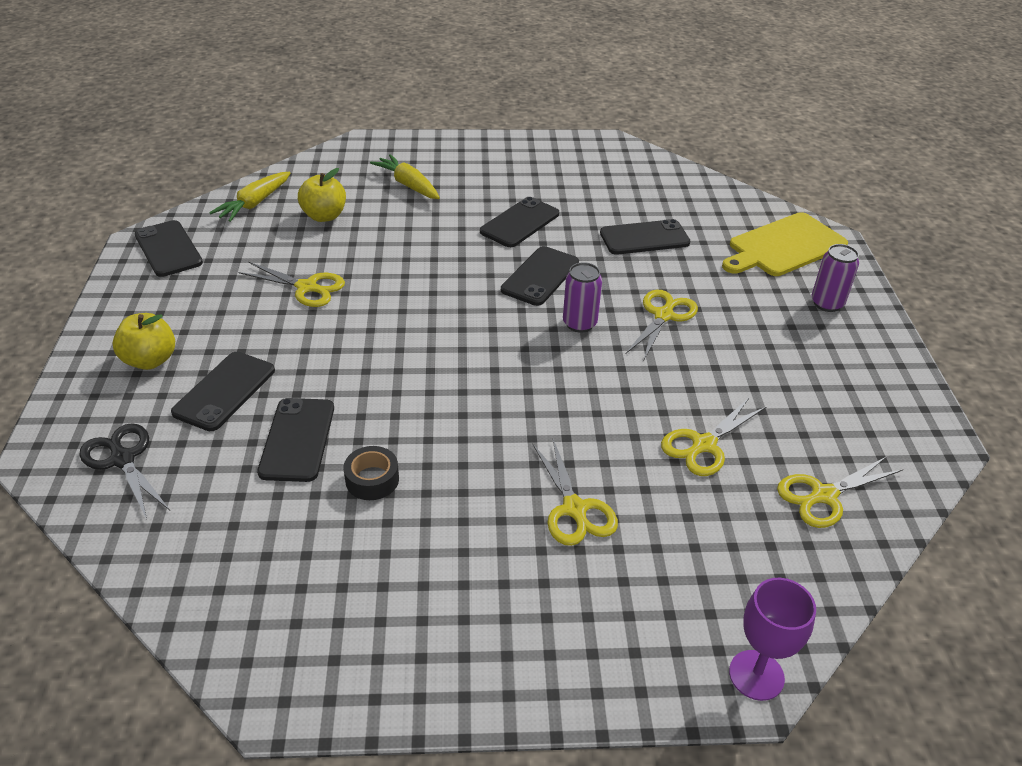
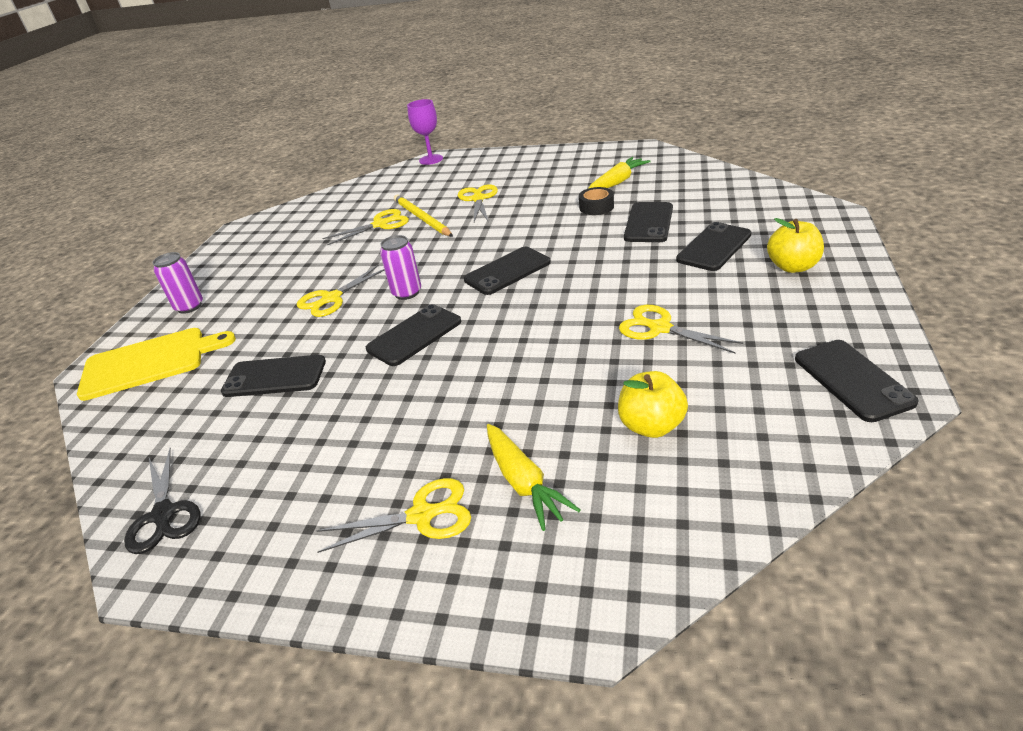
camera: 160 degrees left, 5 degrees down
(122, 459) = (772, 212): black scissors -> black scissors (163, 515)
(254, 204) = (764, 455): yellow carrot -> yellow carrot (618, 182)
(519, 223) = (398, 403): black phone -> black phone (507, 271)
(644, 458) = (422, 218): none -> yellow pencil
(823, 496) = (337, 206): yellow scissors -> yellow scissors (422, 515)

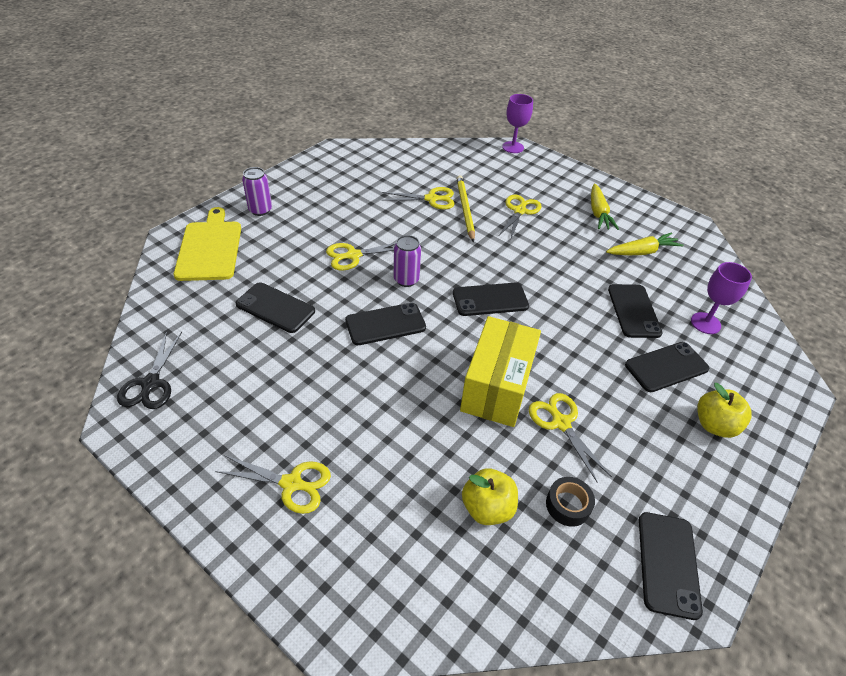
camera: 20 degrees right, 10 degrees up
(149, 362) = (210, 248): yellow cutting board -> yellow cutting board turned 105 degrees counterclockwise
(523, 483) = (370, 499): yellow carrot -> yellow carrot (598, 213)
(573, 331) = (496, 387): none -> yellow box
(596, 207) = (604, 270): black tape -> black tape (568, 505)
(649, 223) = (633, 311): black phone -> black phone turned 45 degrees counterclockwise
(717, 205) = (705, 323): none -> purple goblet

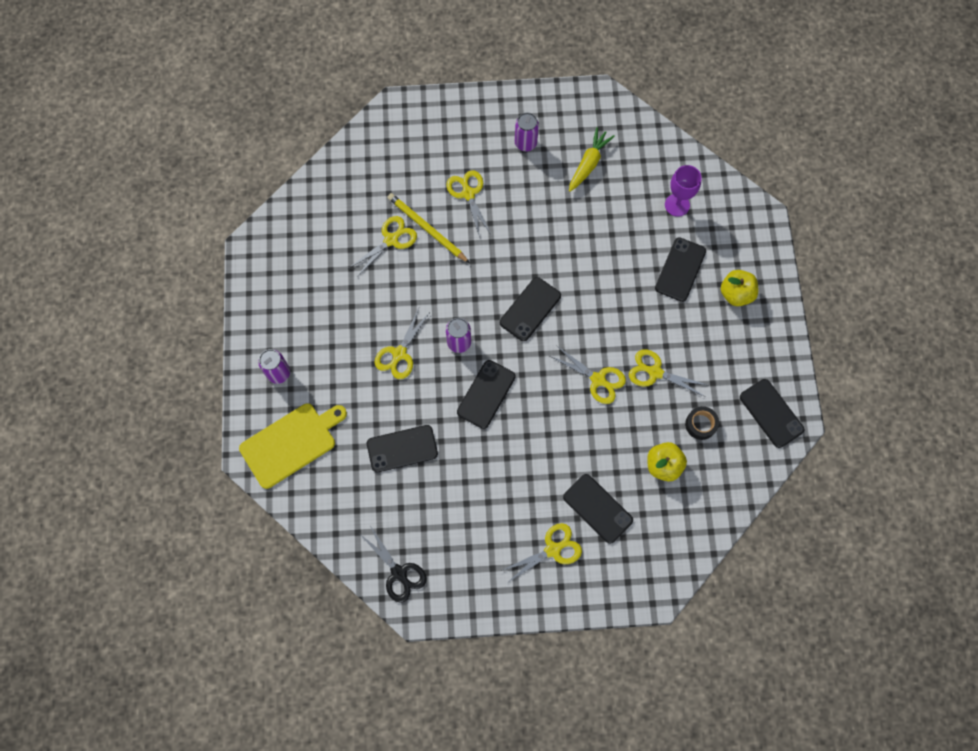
camera: 40 degrees left, 25 degrees up
(210, 248) = (291, 443): yellow cutting board -> yellow cutting board turned 105 degrees clockwise
(496, 387) = (598, 380): yellow box -> yellow scissors
(513, 147) = (390, 111): purple goblet -> none
(598, 213) = (525, 143): yellow carrot -> purple can
(633, 311) = (626, 234): black phone -> black phone (597, 508)

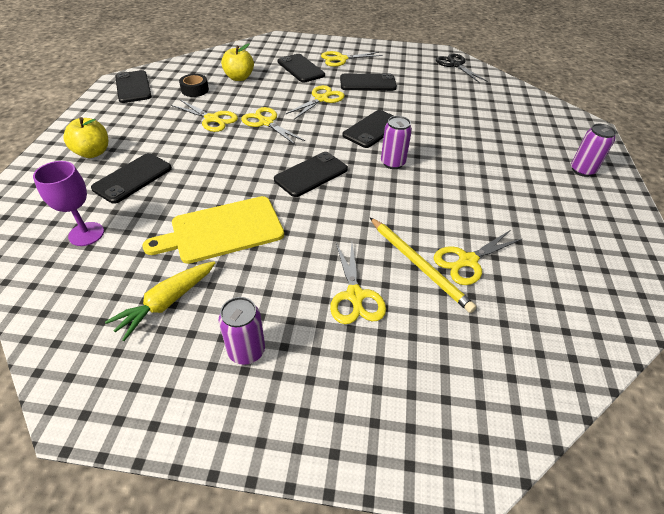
camera: 170 degrees left, 25 degrees down
(291, 443) = (555, 128): yellow cutting board -> yellow cutting board (222, 230)
(399, 354) = (456, 164): yellow scissors -> yellow scissors (321, 99)
(402, 448) = (453, 112): black phone -> black phone (367, 83)

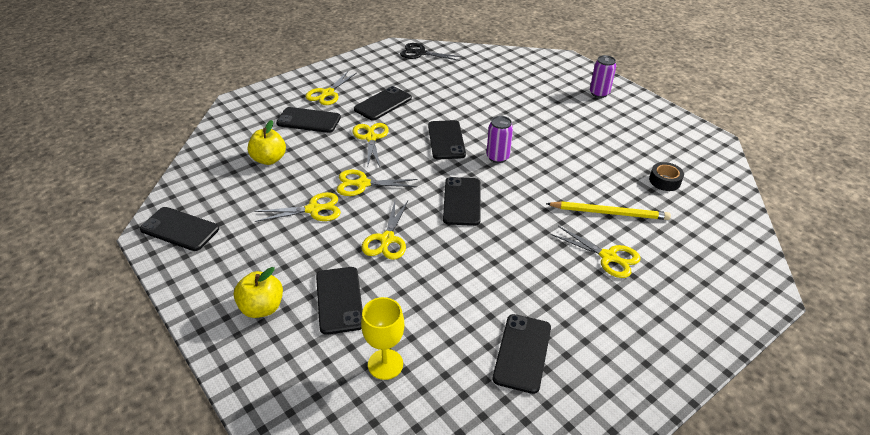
camera: 45 degrees left, 5 degrees down
(86, 234) = (385, 364): purple goblet -> yellow goblet
(166, 303) = (522, 353): yellow carrot -> black phone
(195, 90) = (248, 194): black tape -> black tape (664, 181)
(222, 230) = (473, 282): yellow cutting board -> none
(246, 351) = (609, 335): purple can -> none
(467, 261) = (626, 192): yellow scissors -> yellow scissors (387, 239)

